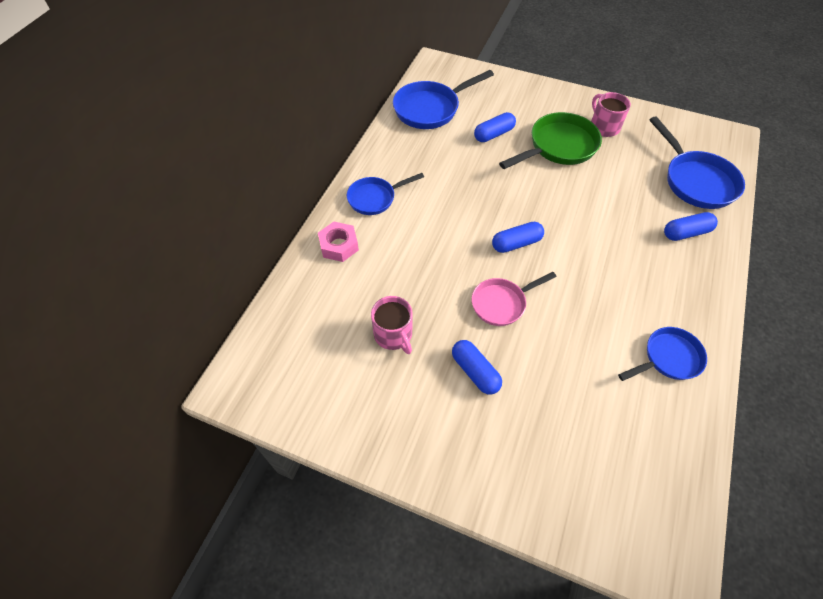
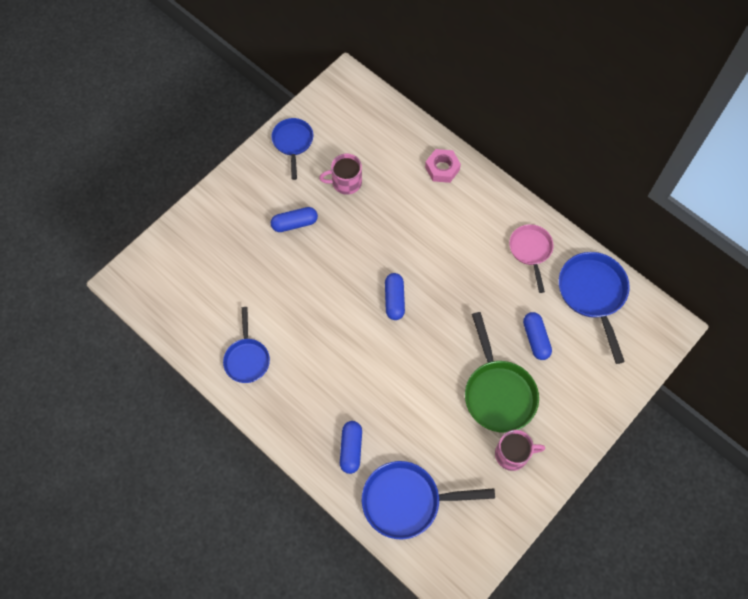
camera: 110 degrees right, 10 degrees up
(374, 198) = (485, 208): blue pan -> blue pan (293, 142)
(501, 303) = (342, 264): pink pan -> pink pan (530, 251)

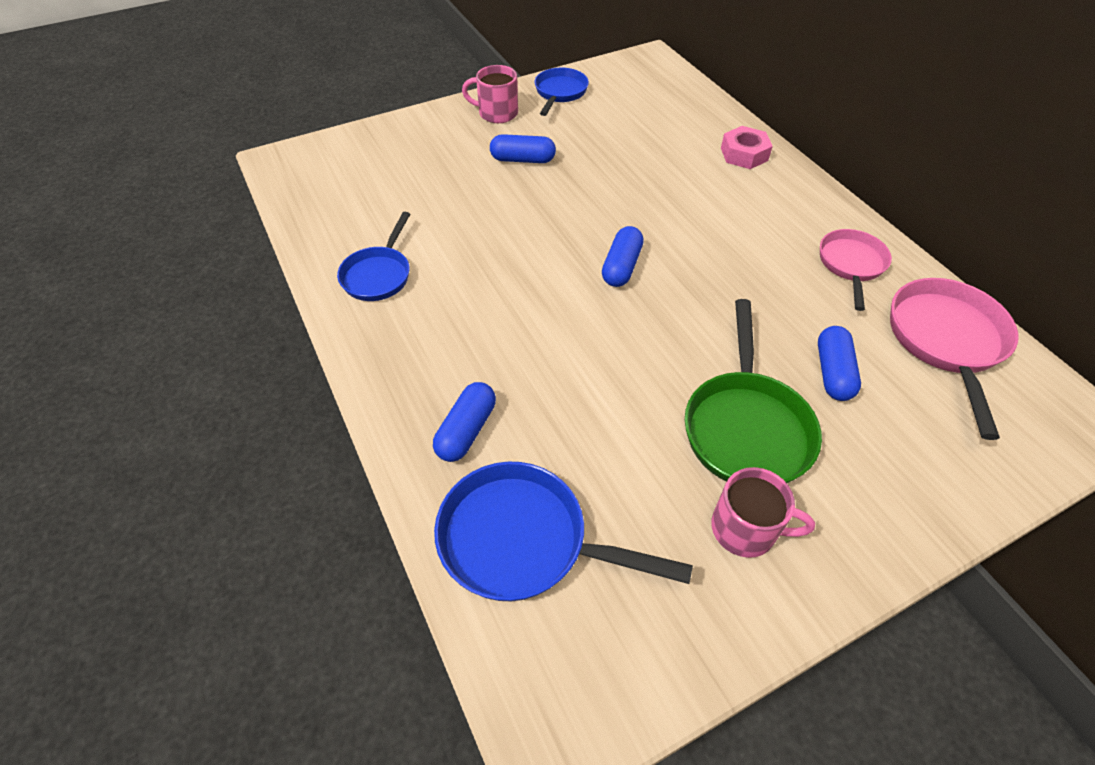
camera: 20 degrees right, 15 degrees down
(345, 182) = (608, 138): pink mug -> pink mug (497, 113)
(593, 294) = (946, 341): blue pan -> pink pan

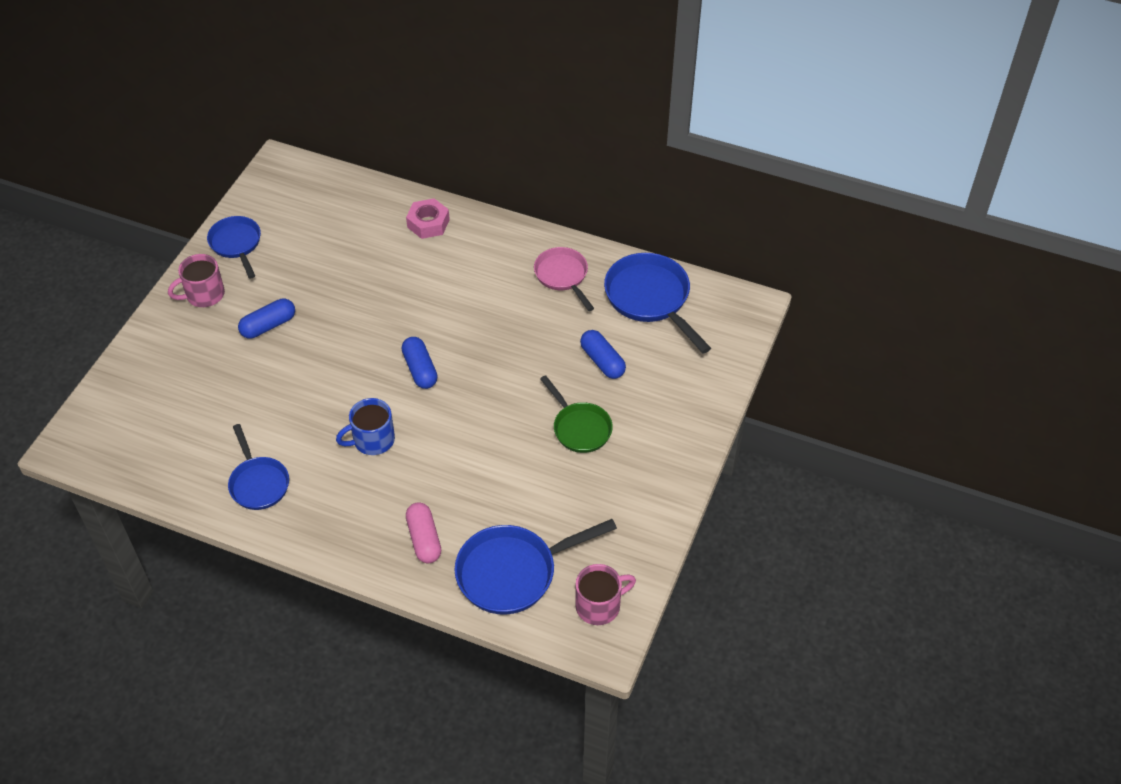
camera: 40 degrees left, 0 degrees up
(466, 430) = (424, 539): blue capsule -> pink capsule
(514, 301) = (372, 440): none -> blue mug
(746, 427) = (579, 428): green pan -> green pan, size x0.64
(746, 529) = (621, 485): pink mug -> pink mug (599, 605)
(946, 341) = (650, 299): pink pan -> blue pan

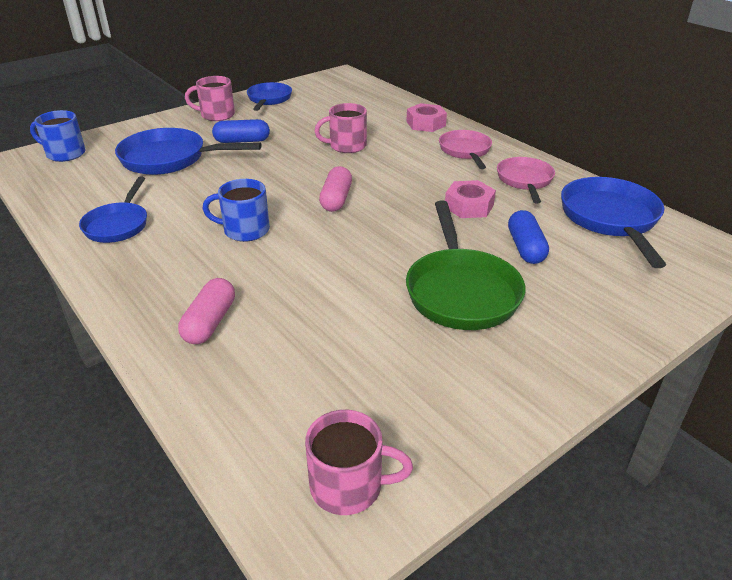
camera: 30 degrees right, 15 degrees down
(105, 420) = (65, 154): none -> blue mug
(376, 291) = (346, 146): none -> pink mug
(420, 369) = (336, 199): blue capsule -> pink capsule
(490, 253) = (465, 151): none -> pink pan
(513, 572) = (272, 395): blue pan -> blue pan (169, 159)
(534, 330) = (469, 206): none -> pink nut
(579, 428) = (461, 291): green pan -> green pan, size x1.56

